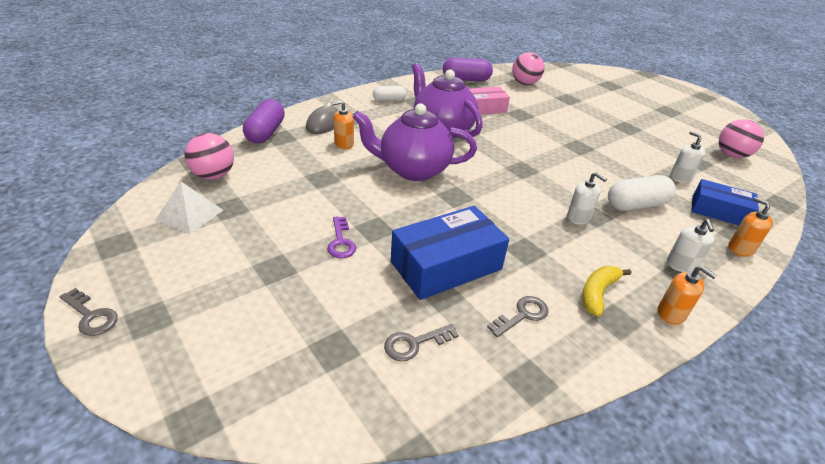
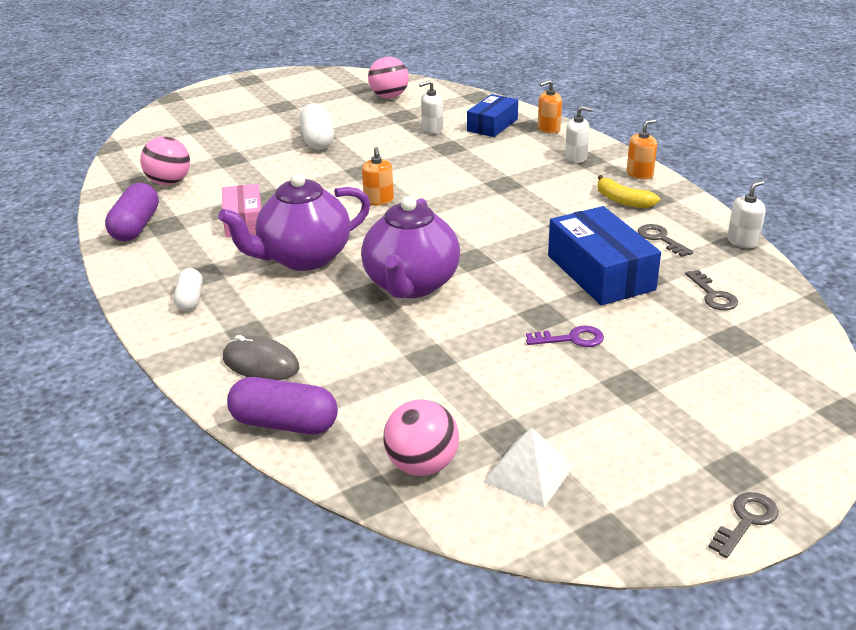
camera: 80 degrees left, 5 degrees down
(344, 144) = (334, 341): orange soap dispenser -> orange soap dispenser (379, 200)
(578, 217) = (508, 192): white soap dispenser -> white soap dispenser (742, 241)
(636, 205) = (484, 160): white capsule -> white capsule (317, 140)

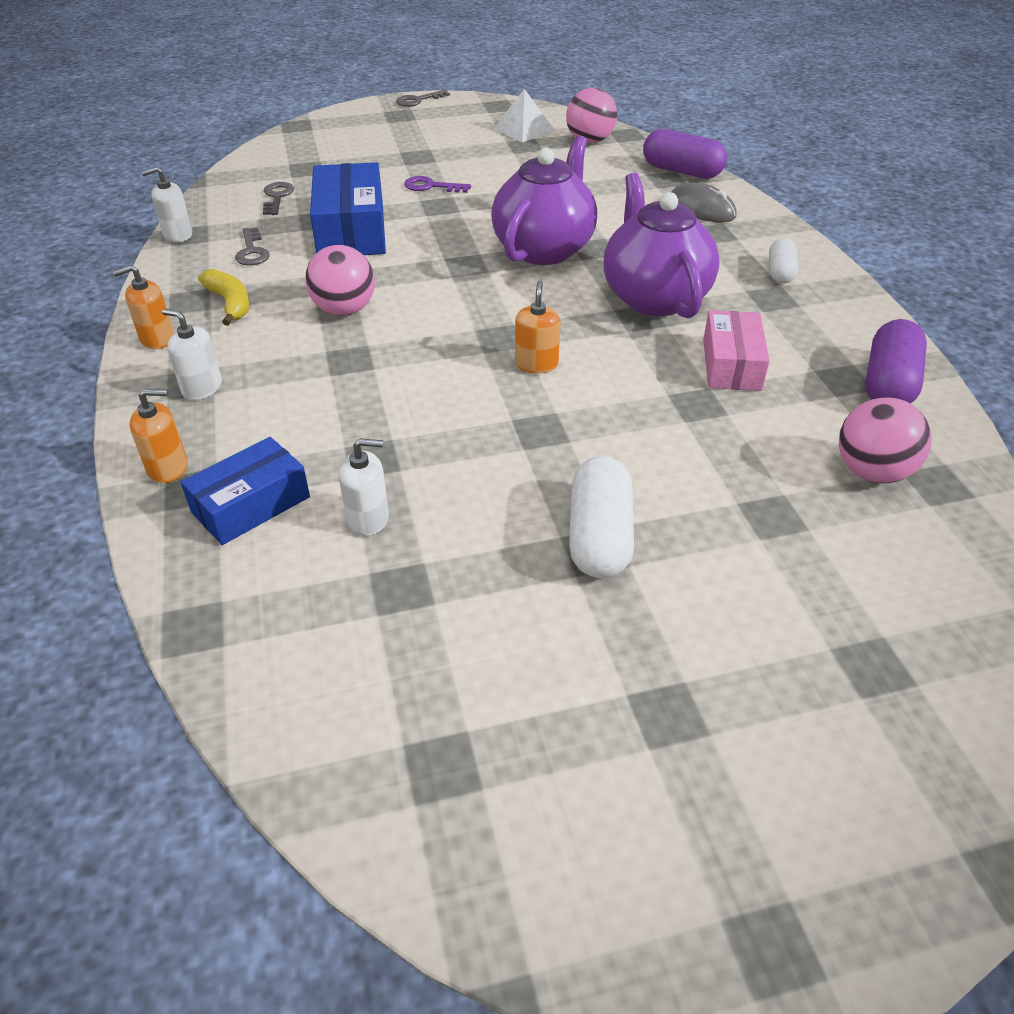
camera: 165 degrees left, 10 degrees up
(303, 258) = (654, 297): purple teapot -> purple teapot turned 90 degrees counterclockwise
(389, 96) = (388, 687): pink ball -> pink ball (344, 310)

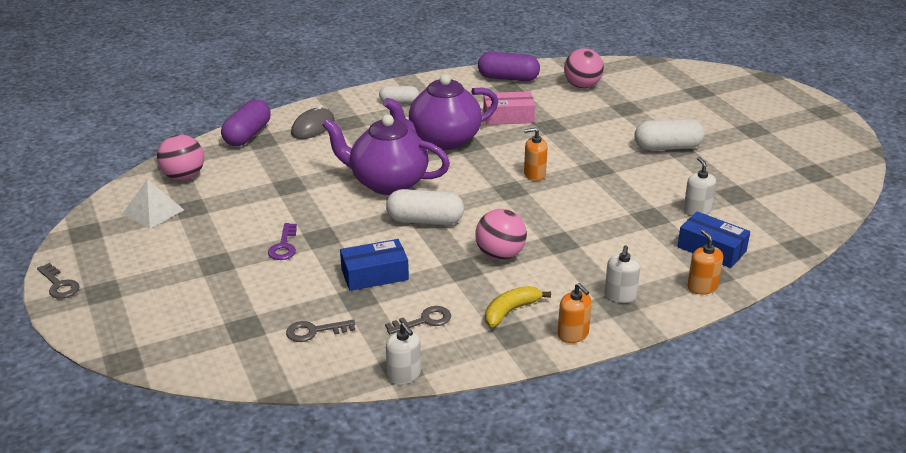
camera: 100 degrees left, 10 degrees down
(351, 230) = (374, 274): blue box -> blue box, size x0.64
(445, 267) = (425, 220): none -> white capsule

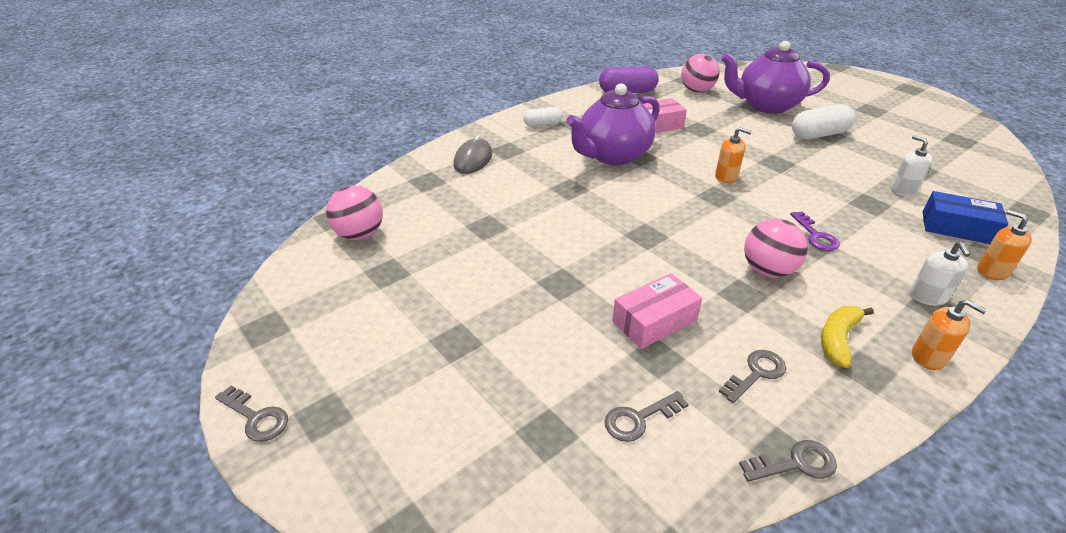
camera: 15 degrees left, 5 degrees up
(153, 211) = (342, 284): white pyramid -> none
(247, 135) = (408, 177): purple capsule -> none
(284, 246) = (525, 302): purple key -> purple key (816, 235)
(374, 274) = (654, 321): blue box -> pink box
(387, 183) = (590, 207): purple teapot -> purple teapot (766, 106)
(404, 375) = (796, 464): white soap dispenser -> grey key
(425, 220) = (659, 243): white capsule -> none
(534, 174) = (726, 177): orange soap dispenser -> orange soap dispenser turned 135 degrees counterclockwise

